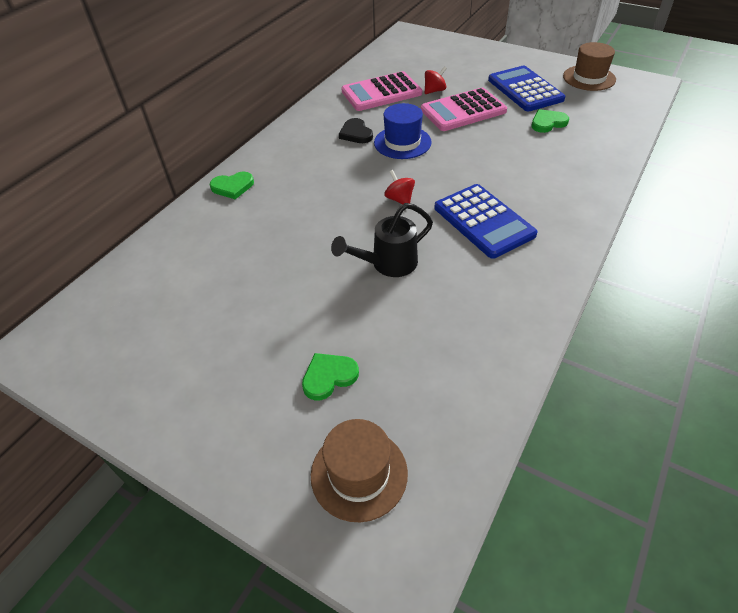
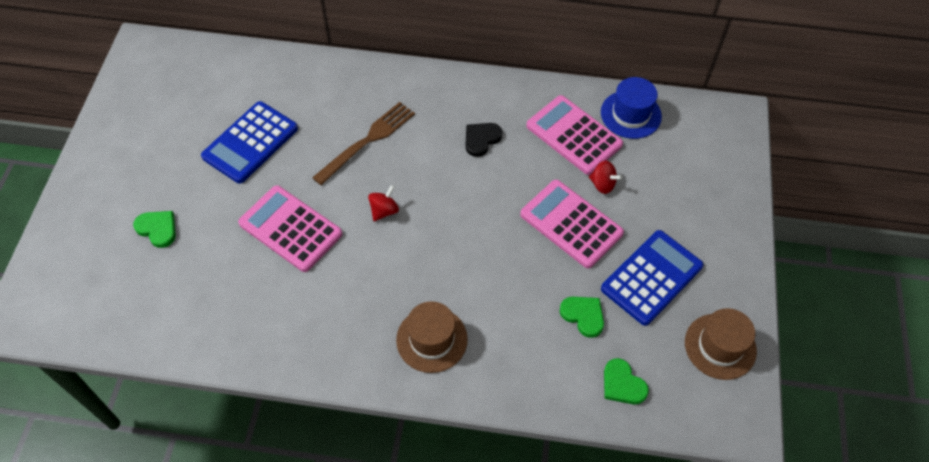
camera: 65 degrees right, 10 degrees up
(232, 187) = (356, 77): green heart -> green heart (622, 384)
(313, 193) = (368, 140): none -> brown fork
(359, 473) = (81, 275): brown hat -> brown hat (431, 339)
(388, 264) = (290, 229): black watering can -> pink calculator
(402, 142) = (482, 185): blue hat -> blue hat (631, 114)
(484, 221) = (375, 289): blue calculator -> blue calculator (250, 143)

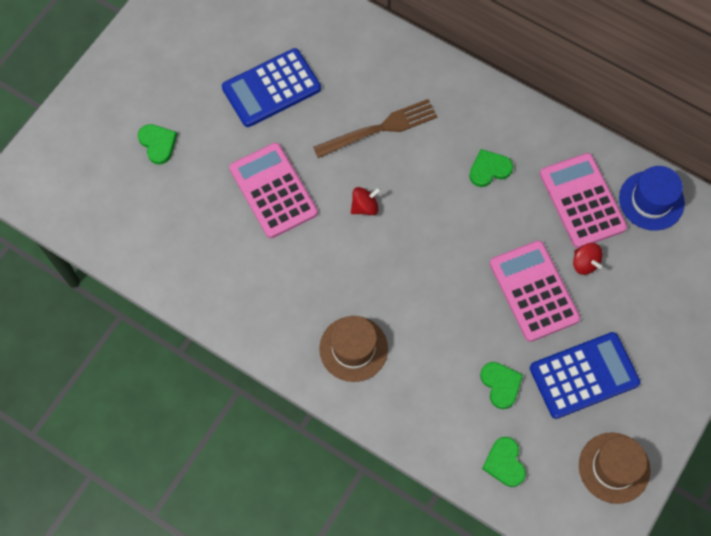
camera: 25 degrees right, 10 degrees up
(481, 139) = (489, 169): black heart -> green heart

